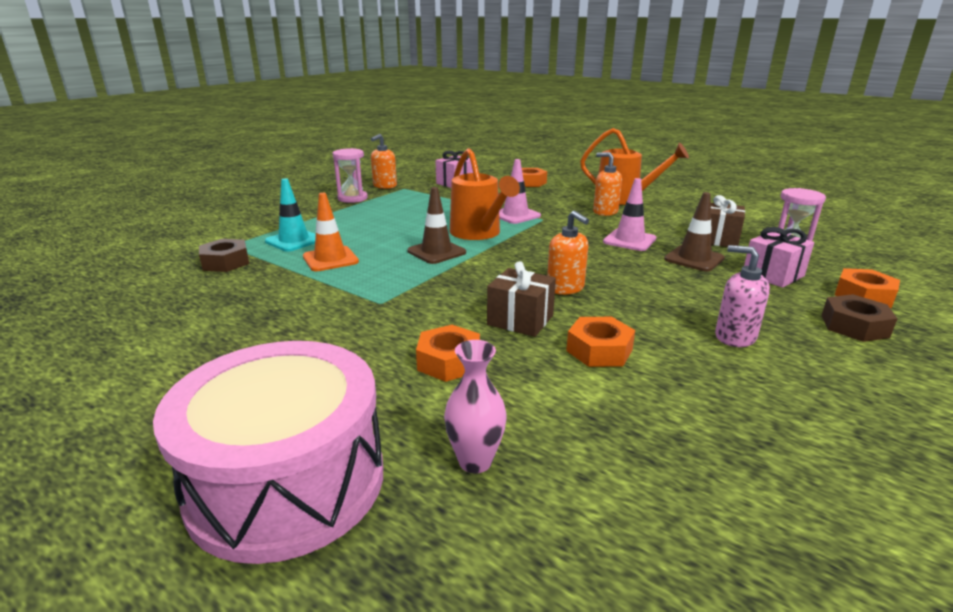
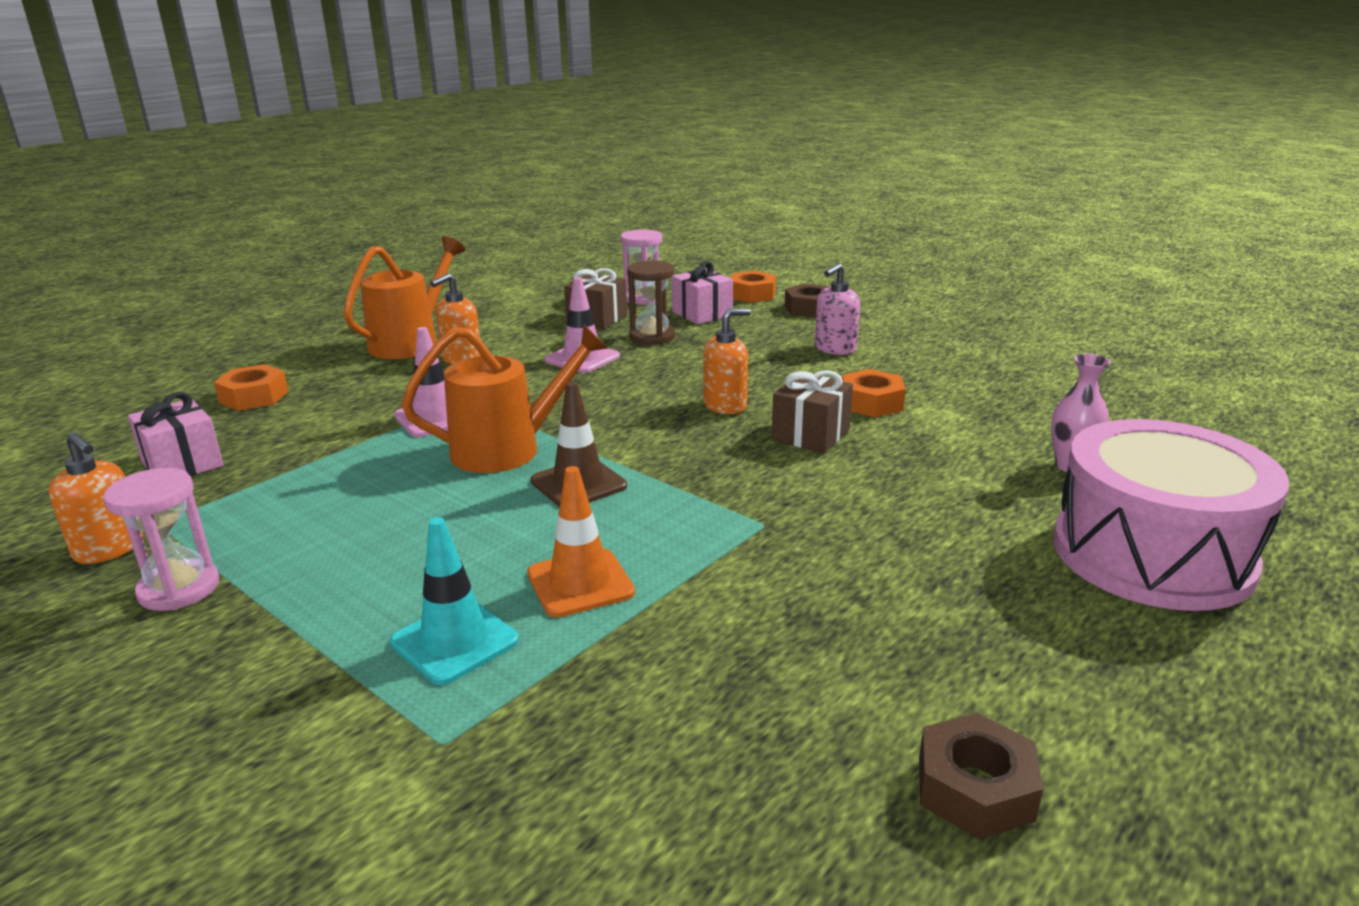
camera: 85 degrees left, 0 degrees up
(226, 262) = (558, 722): brown nut -> brown nut (975, 788)
(449, 362) = (913, 476): orange nut -> none
(694, 259) = (652, 337): brown traffic cone -> brown hourglass

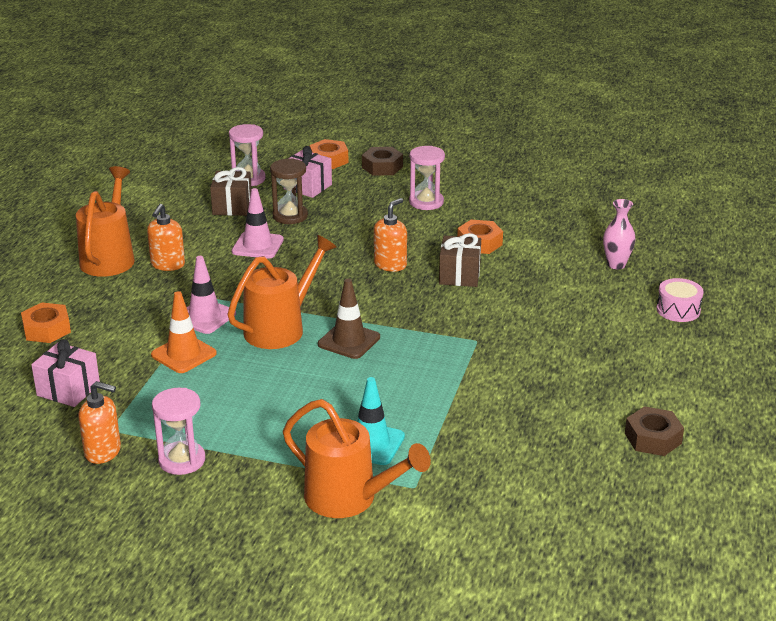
camera: 25 degrees left, 5 degrees up
(320, 730) = (350, 499): none -> orange watering can
(580, 583) = (407, 398): orange traffic cone -> orange traffic cone (183, 354)
(835, 349) = (426, 202): pink soap dispenser -> pink hourglass
(1152, 554) = (678, 310): pink drum -> pink drum, size x0.42

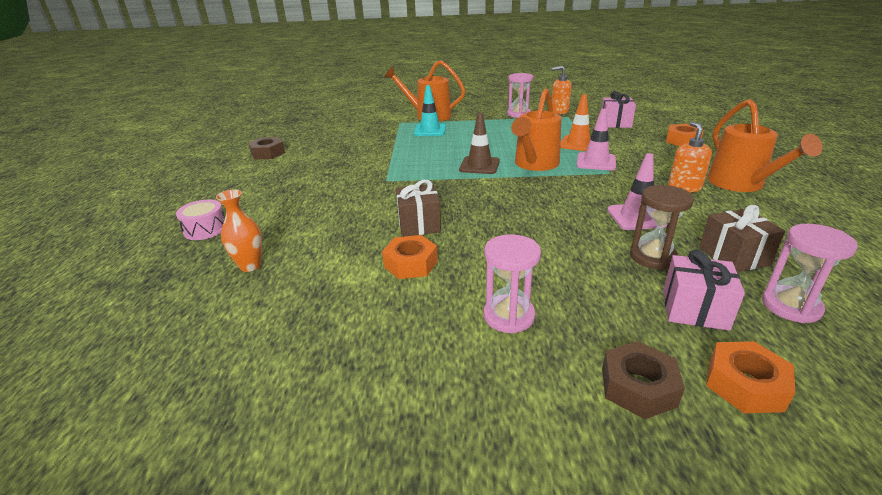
camera: 165 degrees right, 0 degrees up
(390, 264) = (491, 222): orange soap dispenser -> none
(616, 265) = (250, 266): pink vase -> orange vase

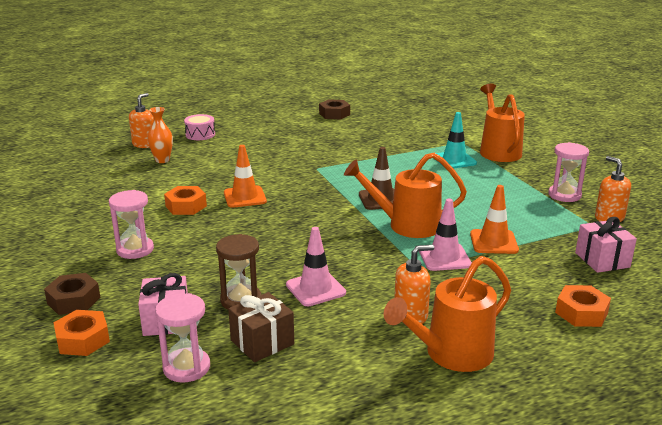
camera: 65 degrees right, 5 degrees down
(173, 275) = (144, 144): none -> orange soap dispenser
(419, 224) = (245, 197): brown gift -> orange traffic cone

